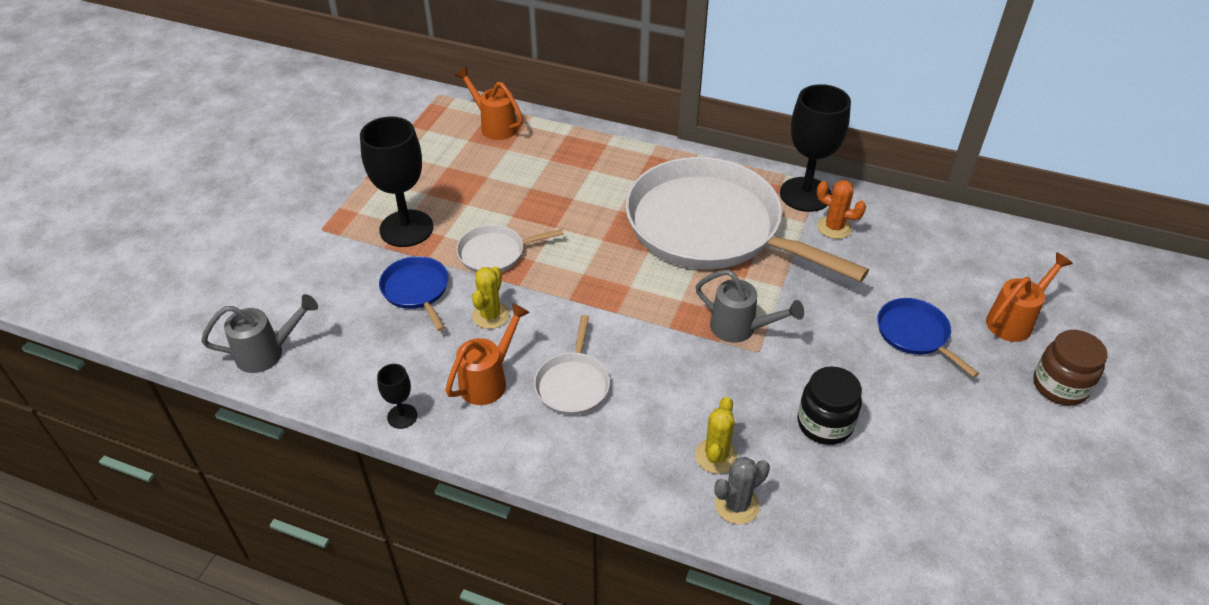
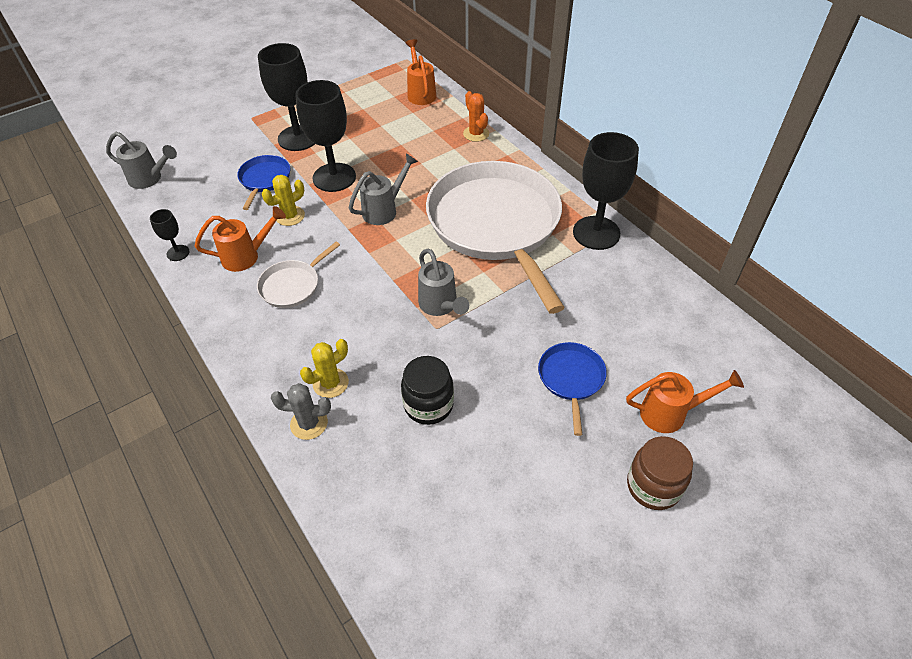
camera: 35 degrees right, 5 degrees up
(495, 253) = (334, 177): white pan -> black goblet
(586, 262) = (384, 210): none -> grey watering can
(834, 227) = (593, 268): orange cactus -> orange cactus (476, 134)

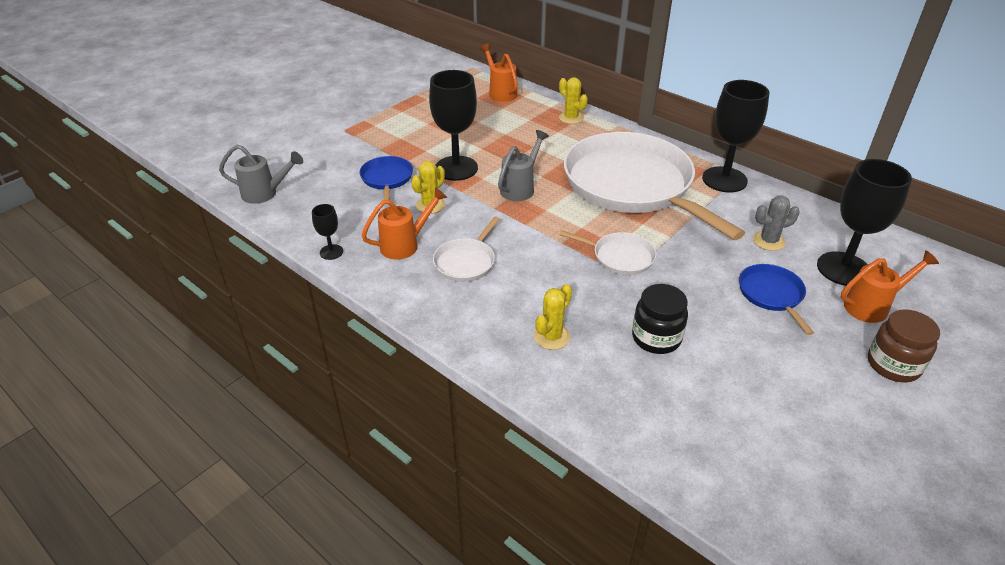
camera: 15 degrees left, 10 degrees down
(298, 138) = (402, 141): black goblet -> black goblet (843, 269)
(309, 423) = (550, 374): grey cactus -> grey cactus (768, 241)
(440, 306) = (620, 257): grey watering can -> white pan
(476, 134) = (571, 118): orange cactus -> yellow cactus

